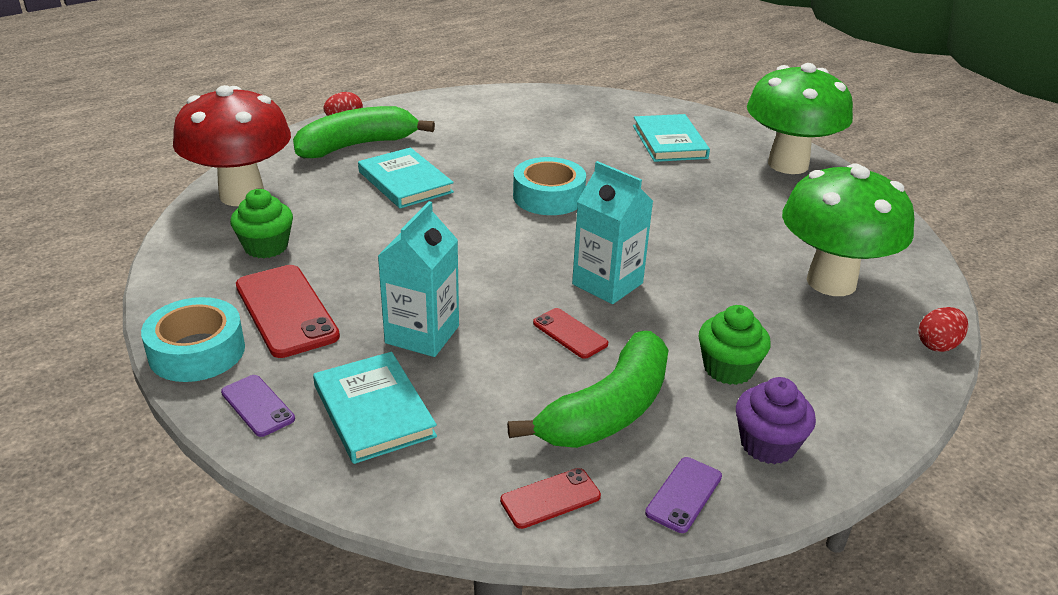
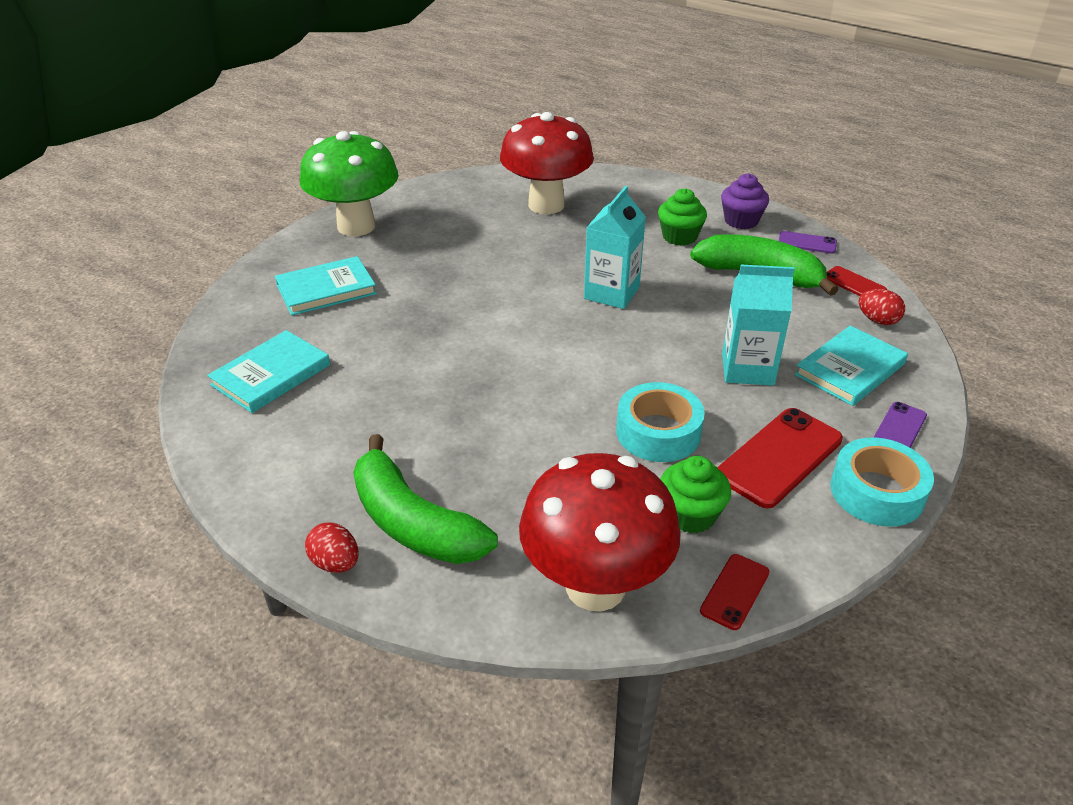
camera: 105 degrees left, 5 degrees up
(405, 182) = (494, 450): turquoise book -> turquoise book (271, 375)
(548, 197) = (480, 345): turquoise tape -> turquoise tape (658, 432)
(570, 333) = (690, 301): red phone -> red phone (735, 591)
(831, 282) = (546, 205): green mushroom -> red mushroom
(938, 345) = (598, 172): red egg -> red egg (877, 320)

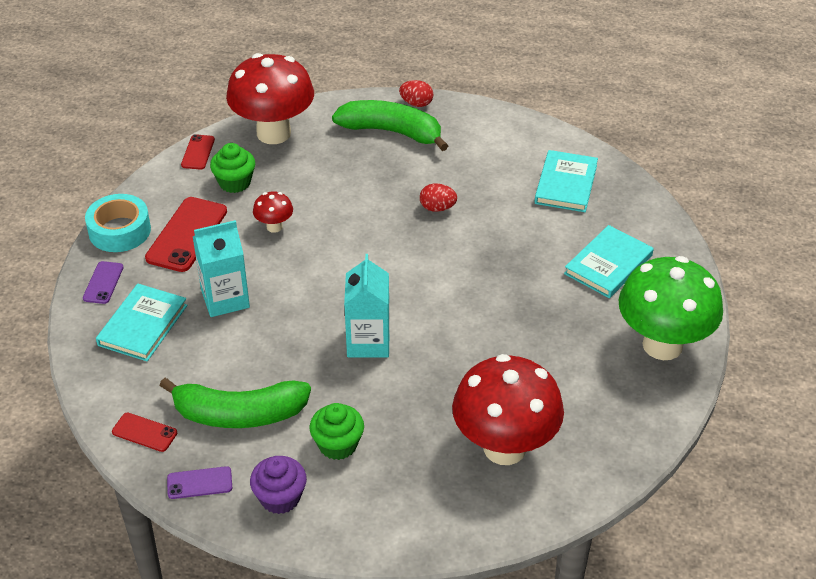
camera: 155 degrees right, 5 degrees up
(658, 432) = (274, 227): turquoise tape -> red mushroom
(877, 320) = (120, 389): red egg -> red egg (437, 208)

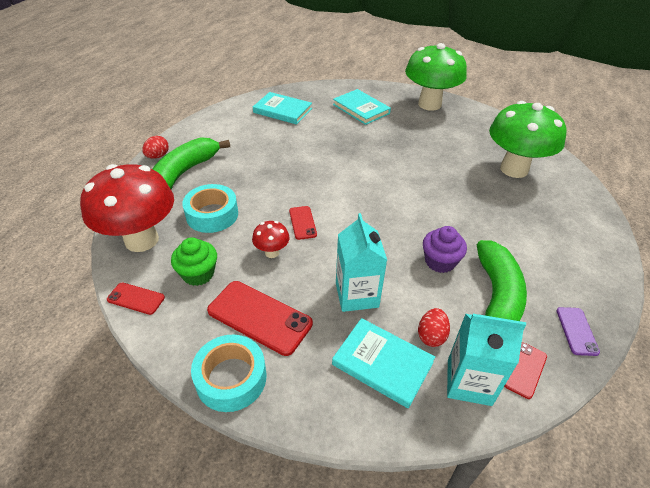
camera: 80 degrees left, 0 degrees up
(103, 283) = (311, 398): purple phone -> none
(280, 498) = (580, 280): purple cupcake -> purple cupcake (440, 261)
(323, 171) = (212, 215): none -> turquoise tape
(327, 242) = (302, 222): none -> red phone
(338, 445) = (522, 242): green cupcake -> none
(368, 342) = (418, 214): turquoise carton -> turquoise carton (469, 382)
(437, 208) = (284, 163): red egg -> red egg (431, 336)
(504, 448) = (514, 169): red mushroom -> green mushroom

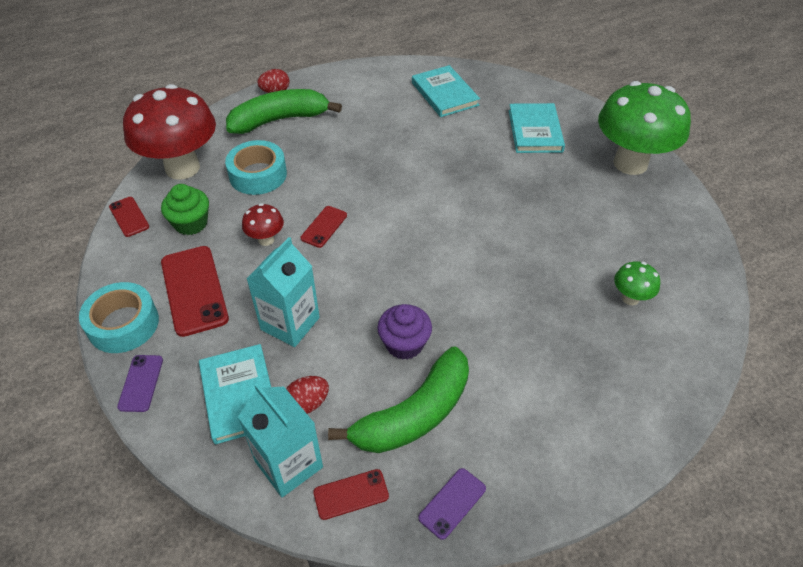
camera: 40 degrees right, 5 degrees up
(300, 409) = (141, 383): none -> purple phone
(514, 169) = (630, 298): green mushroom -> green mushroom, size x0.43

